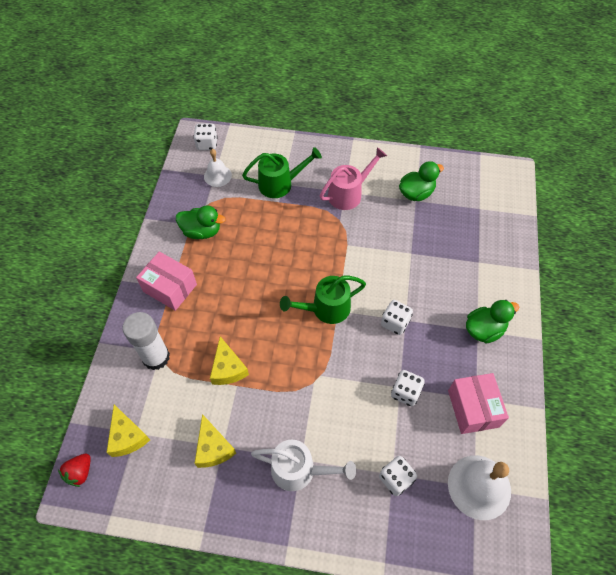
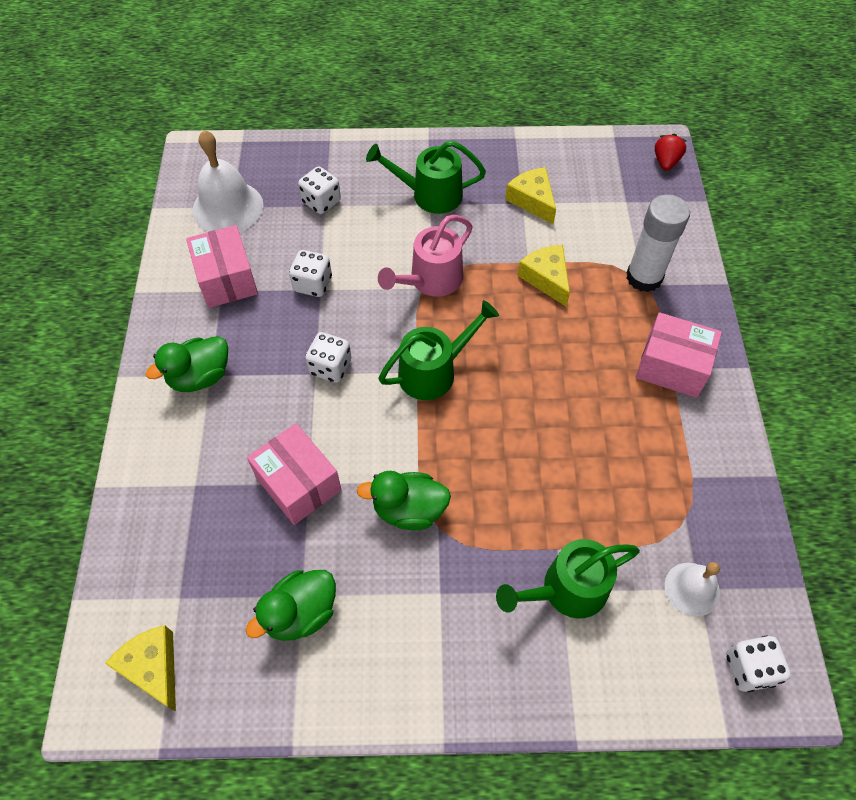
camera: 170 degrees right, 0 degrees up
(127, 436) = (633, 197): yellow cheese -> yellow cheese (153, 668)
(201, 231) = (668, 466): green duck -> green duck (409, 510)
(300, 470) = (429, 195): white watering can -> green watering can
(349, 193) = (430, 590): pink watering can -> pink watering can (430, 281)
(417, 253) = (298, 483): none -> pink box

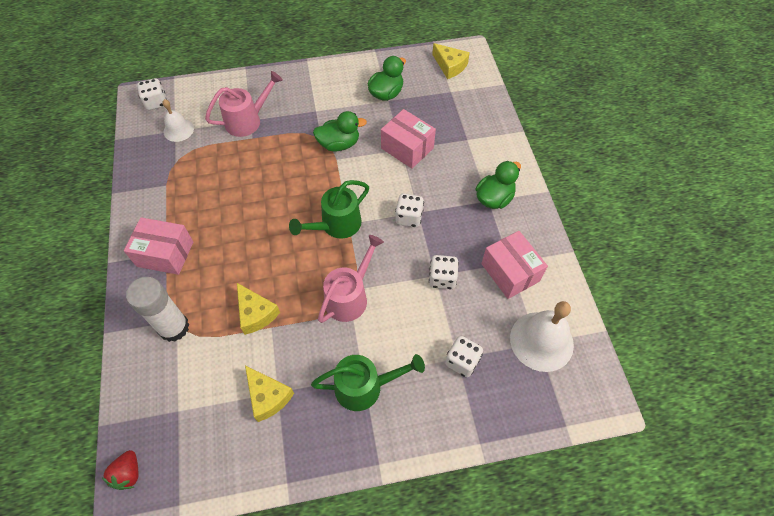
camera: 170 degrees right, 0 degrees up
(566, 590) = (248, 120): green watering can -> pink watering can

